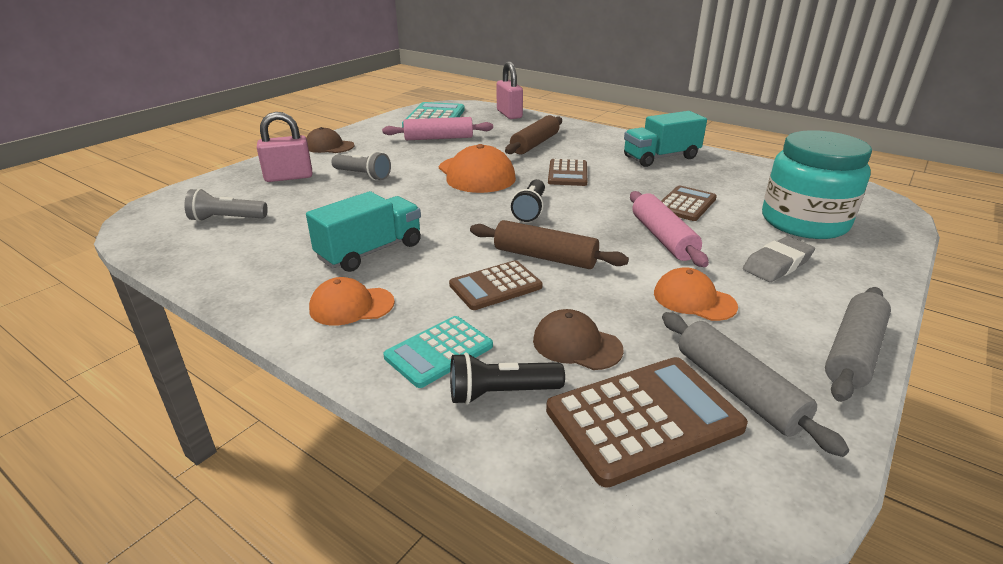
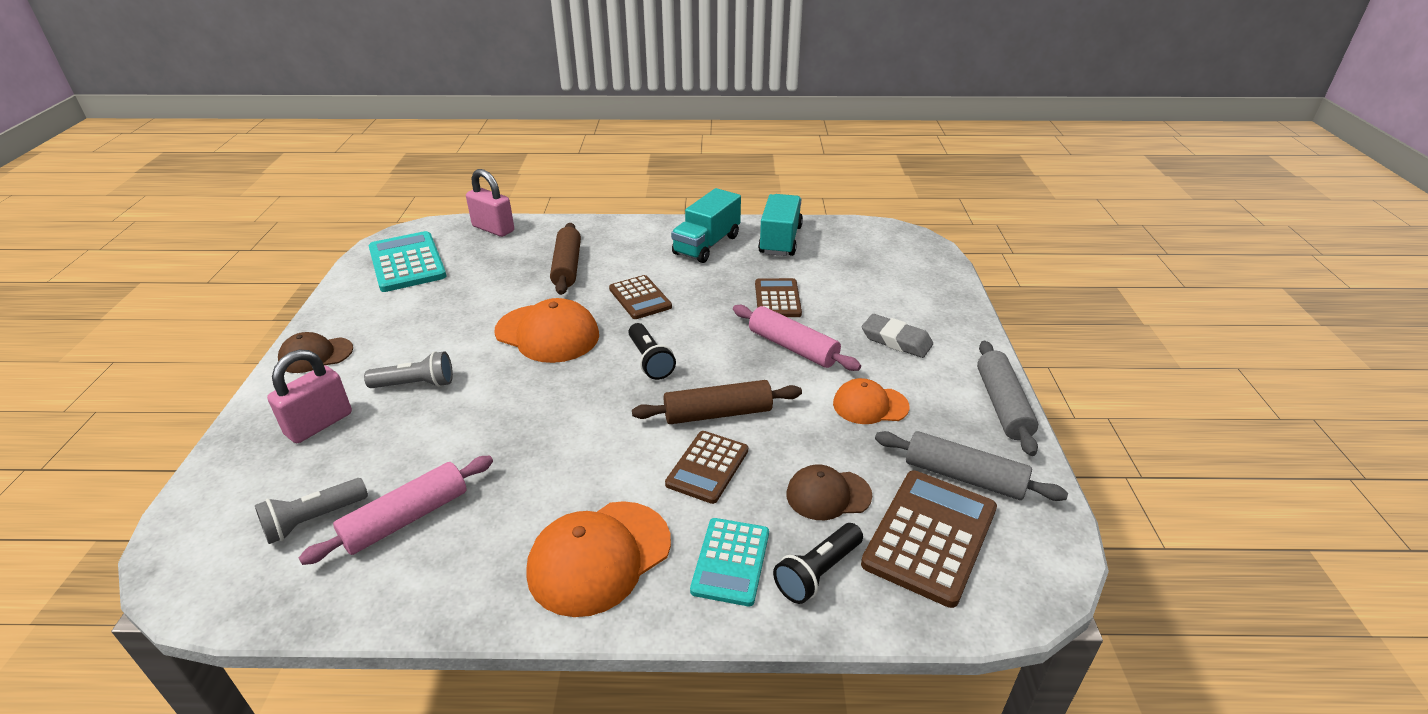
camera: 35 degrees left, 5 degrees up
(351, 306) = (599, 557): orange cap -> orange cap, size x1.63
(370, 251) = (544, 484): turquoise truck -> turquoise truck (780, 240)
(438, 138) = (447, 294): pink rolling pin -> pink rolling pin (406, 518)
(777, 264) = (896, 340): grey eraser -> grey eraser turned 75 degrees counterclockwise
(804, 222) = (879, 284): turquoise jar -> none

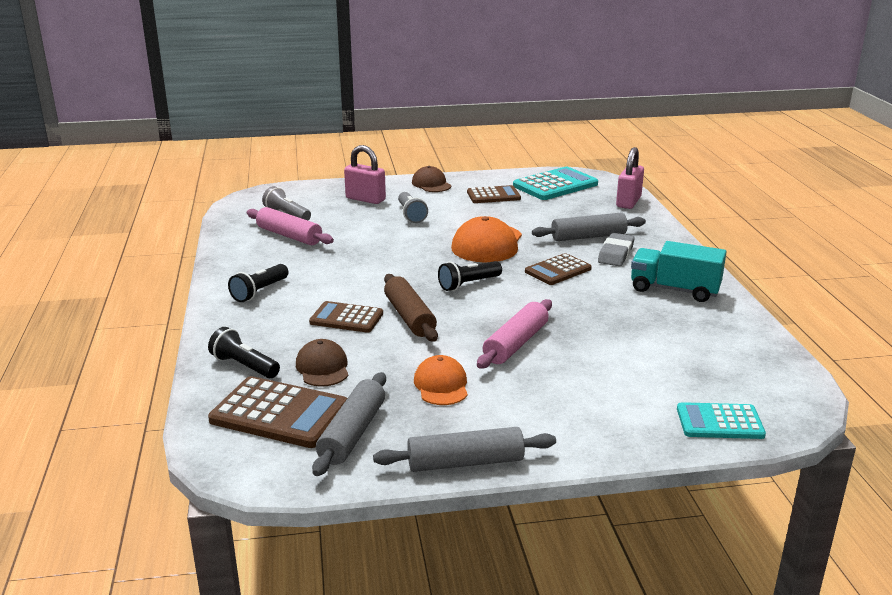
camera: 80 degrees right, 10 degrees down
(567, 267) = (588, 236): brown rolling pin -> grey rolling pin
(599, 557) = (259, 292): orange cap -> black flashlight
(731, 561) = (255, 334): turquoise calculator -> turquoise calculator (719, 422)
(777, 299) = (595, 332): brown calculator -> brown calculator (493, 195)
(780, 240) = (717, 327): turquoise truck -> none
(896, 340) = (555, 399): grey eraser -> grey eraser (615, 254)

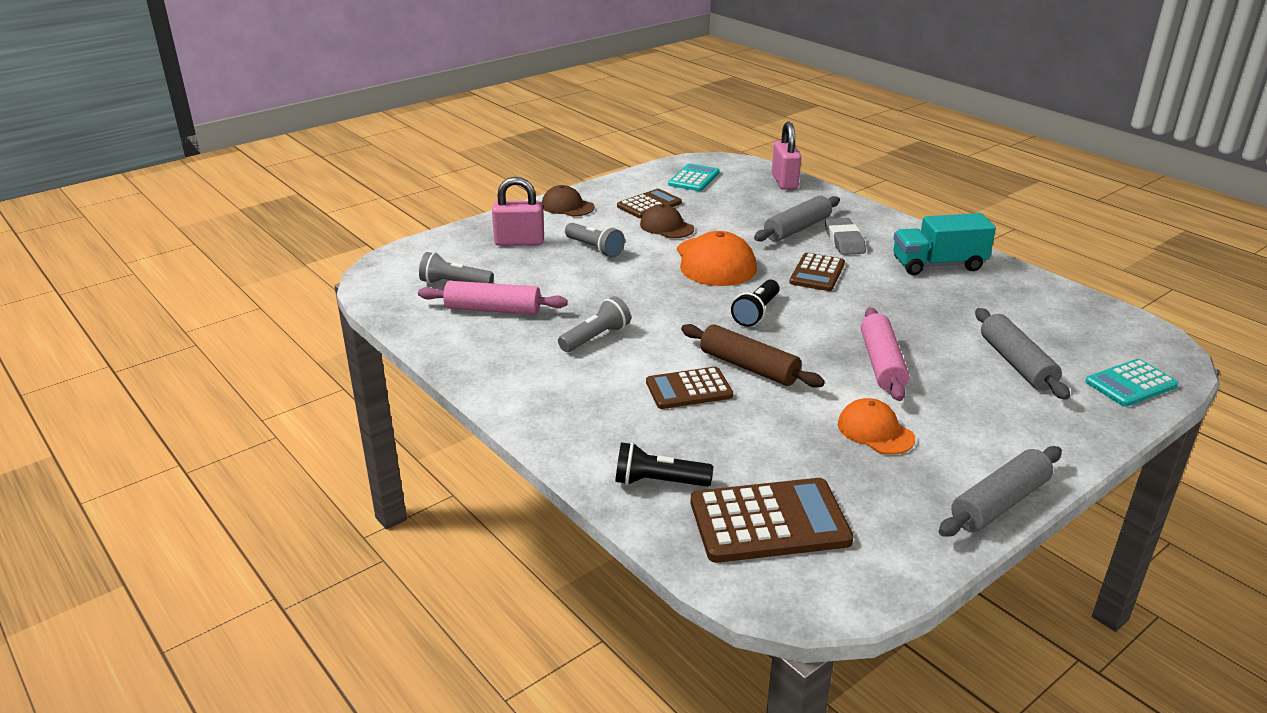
camera: 30 degrees left, 5 degrees up
(259, 292) = (553, 388): black flashlight -> none
(322, 368) = (741, 454): brown cap -> brown cap (666, 227)
(331, 270) = (596, 337): none -> grey flashlight
(352, 433) = (865, 515): grey rolling pin -> grey rolling pin (1016, 363)
(555, 185) = (694, 178): turquoise calculator -> turquoise calculator, size x0.64

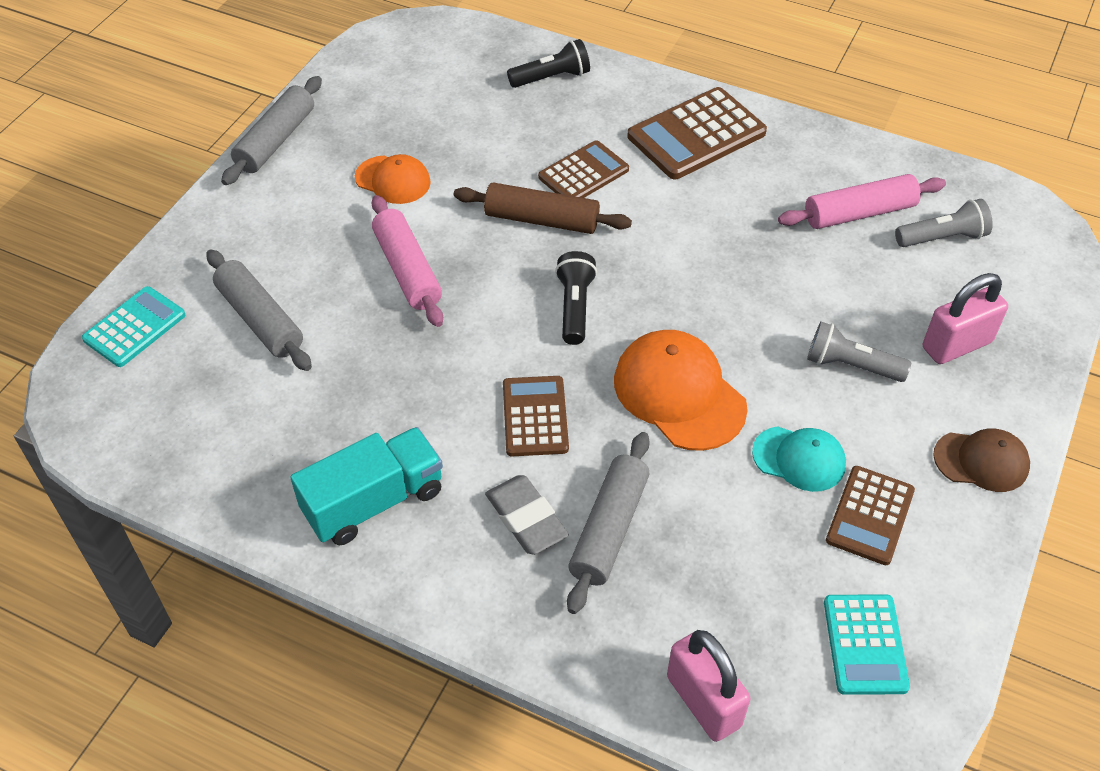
camera: 155 degrees right, 20 degrees up
(596, 337) = (719, 209): grey flashlight -> none
(666, 227) = (799, 459): brown cap -> turquoise cap
(769, 522) = (452, 72): brown calculator -> brown calculator (696, 135)

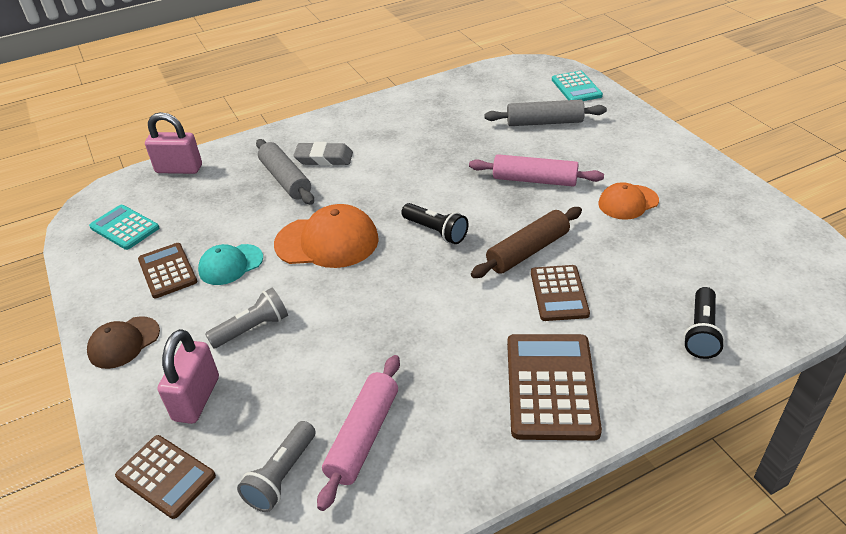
camera: 130 degrees right, 10 degrees down
(275, 140) = (711, 168): grey rolling pin -> none
(373, 502) = (389, 121): turquoise truck -> none
(535, 416) = (377, 184): brown calculator -> brown calculator (166, 476)

